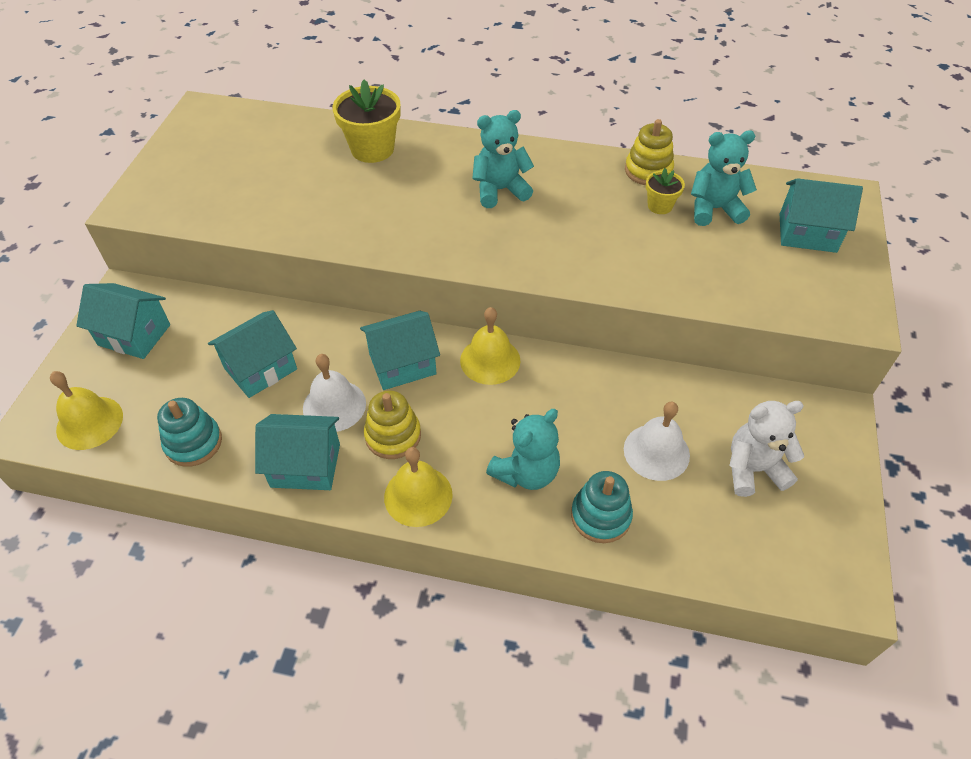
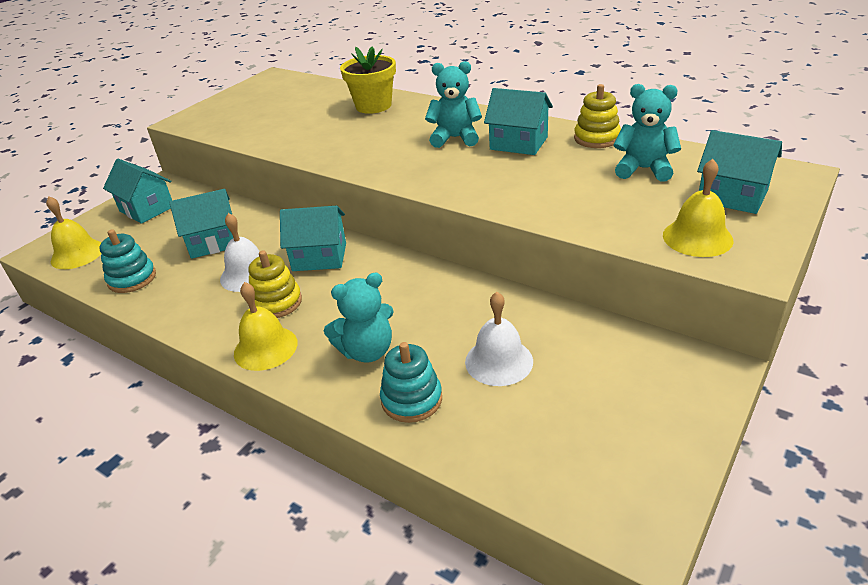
camera: 25 degrees right, 15 degrees down
(305, 465) = (197, 309): turquoise house -> turquoise house (518, 143)
(490, 360) = (392, 266): yellow bell -> yellow bell (697, 237)
(660, 206) = (591, 161): yellow flower pot -> none
(753, 469) = (591, 396): white teddy bear -> none

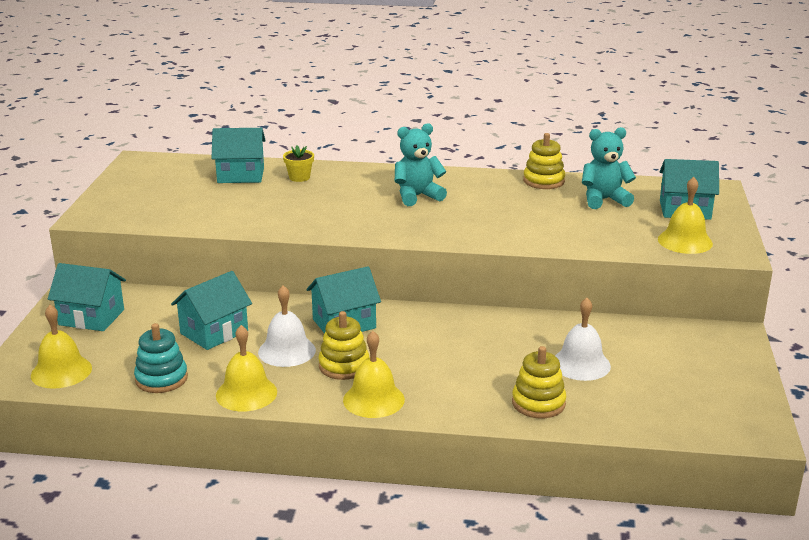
camera: 30 degrees left, 10 degrees down
(175, 311) = (246, 393): none -> yellow bell
(367, 351) = (468, 381): turquoise teddy bear -> none
(373, 106) = (299, 177): yellow flower pot -> yellow flower pot, size x0.54
(411, 399) = (538, 403): turquoise stacking toy -> yellow stacking toy
(518, 143) = (480, 193): turquoise house -> turquoise house (241, 175)

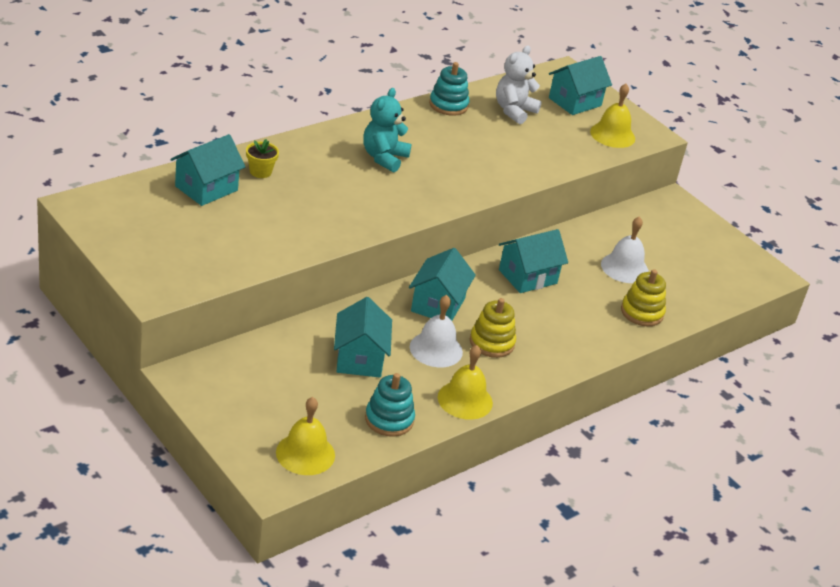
camera: 50 degrees left, 10 degrees up
(91, 317) = (241, 393): turquoise house -> turquoise house (528, 277)
(373, 399) = (549, 361): yellow bell -> none
(543, 181) = (448, 105): yellow stacking toy -> turquoise stacking toy
(604, 200) = (514, 111): turquoise teddy bear -> white teddy bear

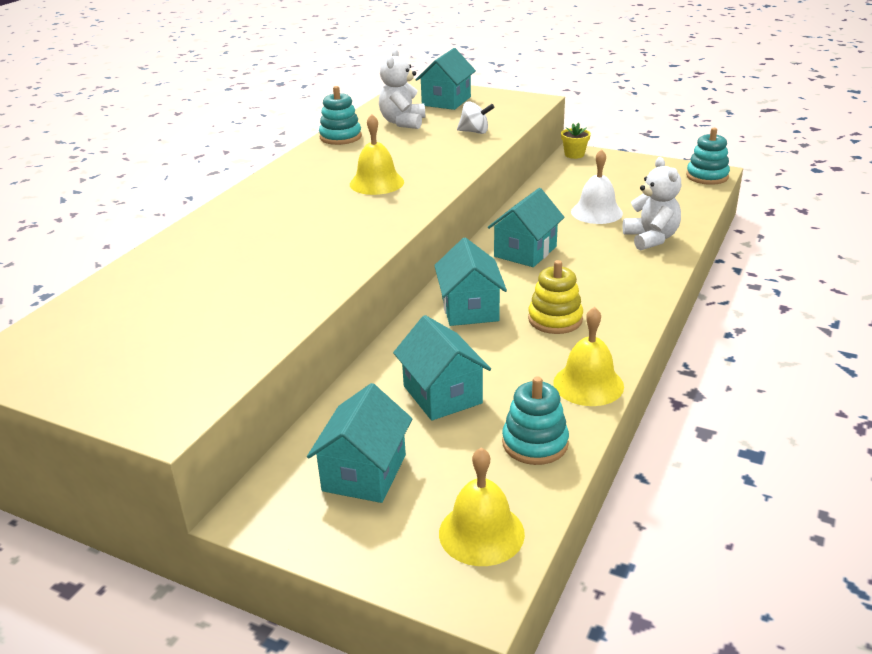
camera: 20 degrees left, 5 degrees down
(206, 188) = (148, 286): turquoise house -> turquoise house (364, 473)
(260, 172) = (200, 249): yellow flower pot -> yellow flower pot (574, 154)
(384, 158) = (320, 193): turquoise teddy bear -> none
(436, 349) = (509, 349): white bell -> none
(564, 148) = (475, 132): none -> white spinning top
(612, 135) = (502, 111): yellow bell -> yellow bell (376, 183)
(642, 312) = (651, 239): yellow stacking toy -> white teddy bear
(764, 277) = (707, 176): none -> turquoise stacking toy

